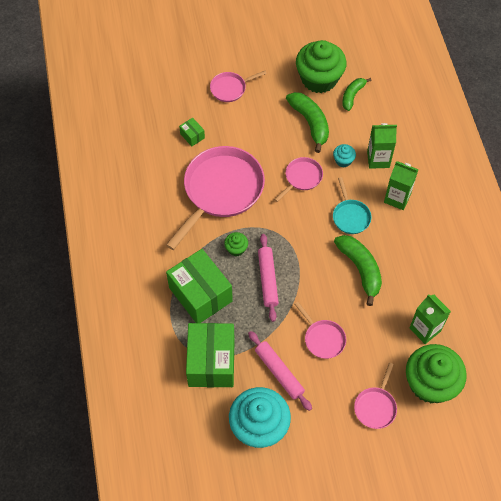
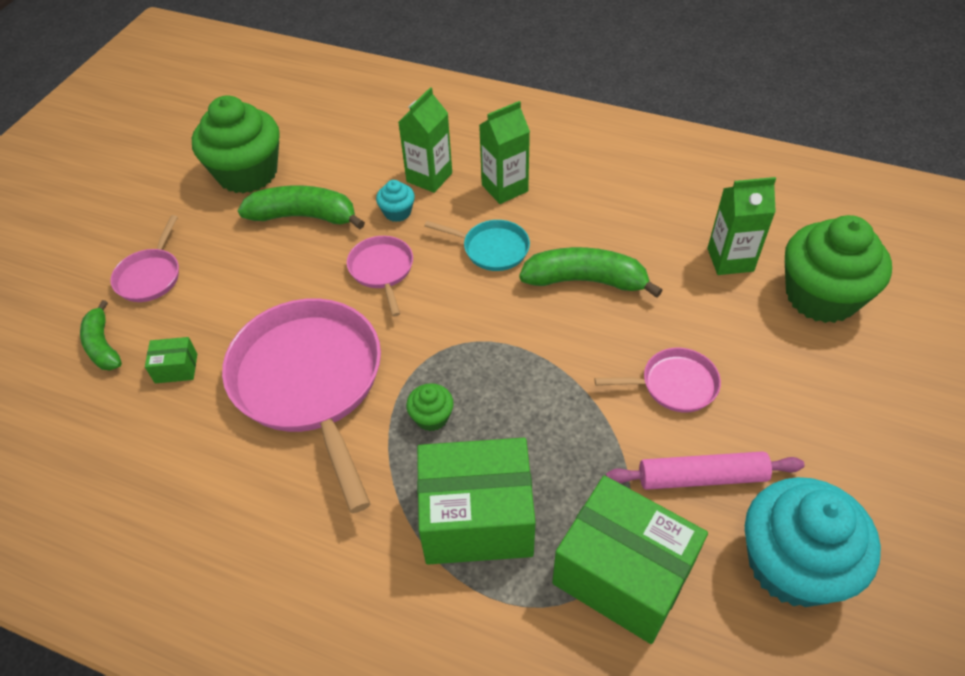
camera: 55 degrees left, 10 degrees down
(268, 279) = (520, 403): pink rolling pin -> none
(352, 95) = (309, 154): green banana -> green banana (102, 345)
(375, 406) = (830, 378): pink pan -> none

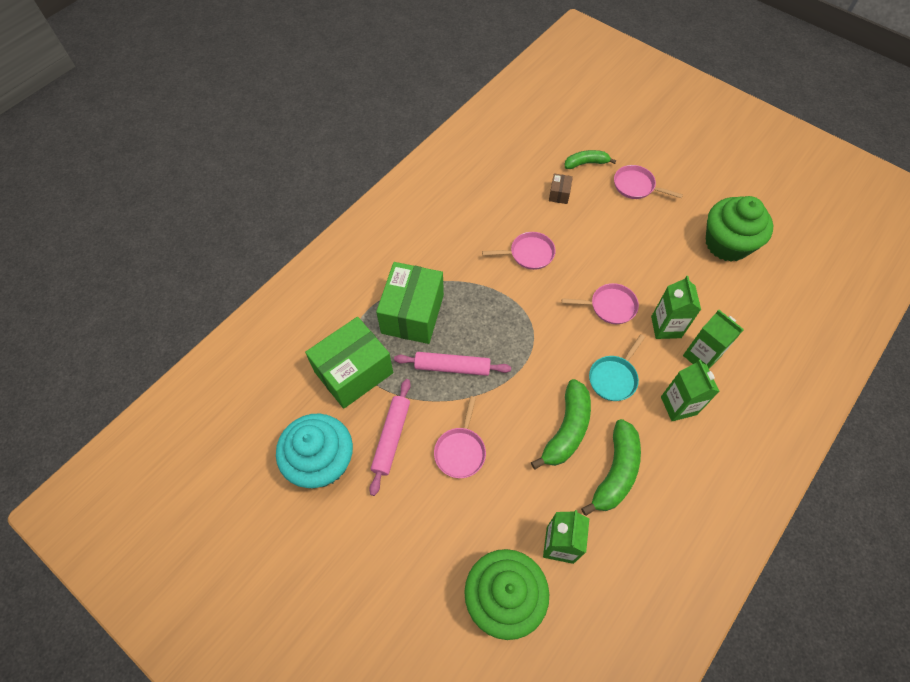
camera: 105 degrees right, 10 degrees up
(176, 368) = (559, 194): green box -> brown box
(304, 216) = (673, 271): green banana -> green banana (615, 472)
(310, 382) = (529, 254): pink pan -> pink pan, size x0.47
(397, 212) = (666, 327): turquoise cupcake -> green carton
(431, 417) = (484, 308): green cupcake -> none
(551, 431) = (452, 367): none -> pink rolling pin

